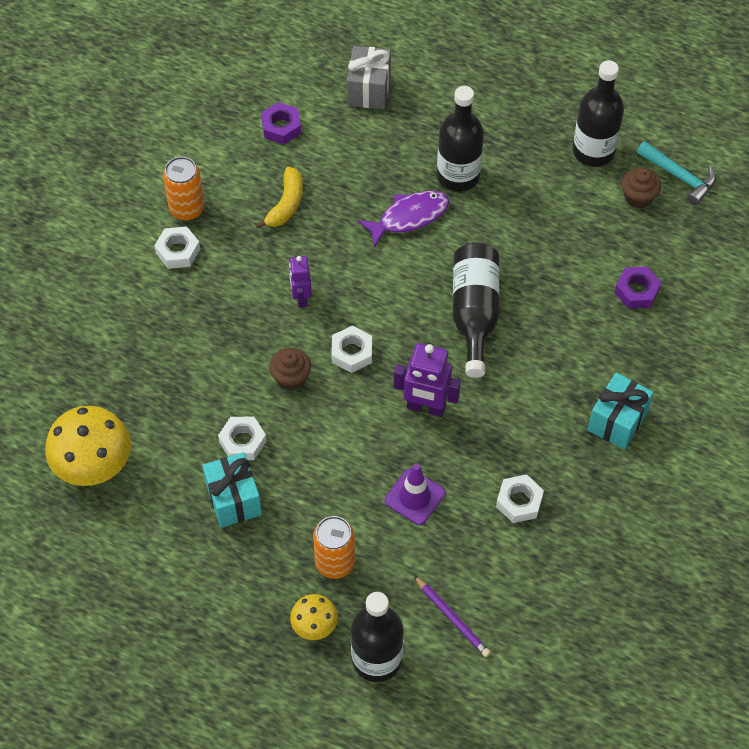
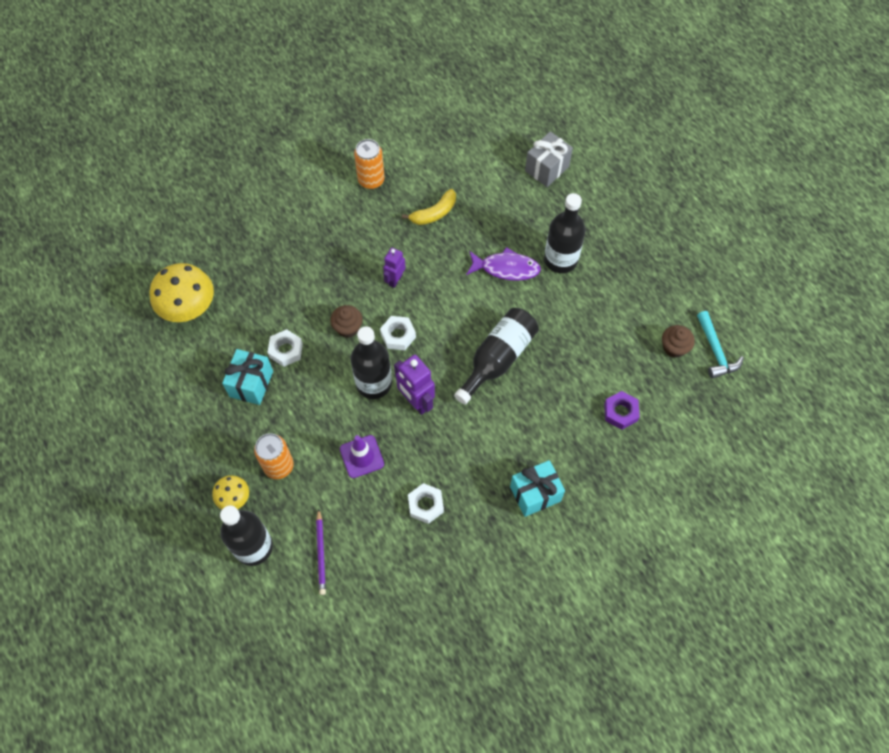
camera: 35 degrees right, 5 degrees up
(178, 251) = (344, 204): white nut -> none
(281, 127) = (471, 161): purple nut -> none
(593, 151) = (667, 297): black bottle -> black bottle (374, 383)

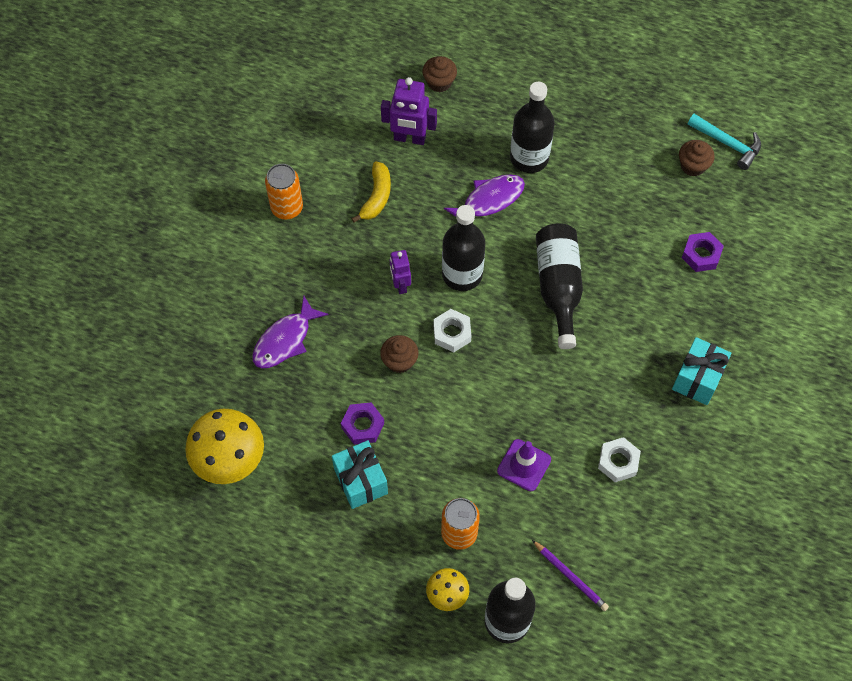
camera: 40 degrees left, 0 degrees up
(286, 350) = (363, 426): white nut -> purple nut
(291, 261) = (285, 340): none -> purple fish
(374, 383) = (472, 392): black bottle -> black bottle (462, 274)
(416, 402) = (524, 379): purple robot -> purple robot (409, 138)
(547, 168) = (439, 82): grey gift -> brown cupcake

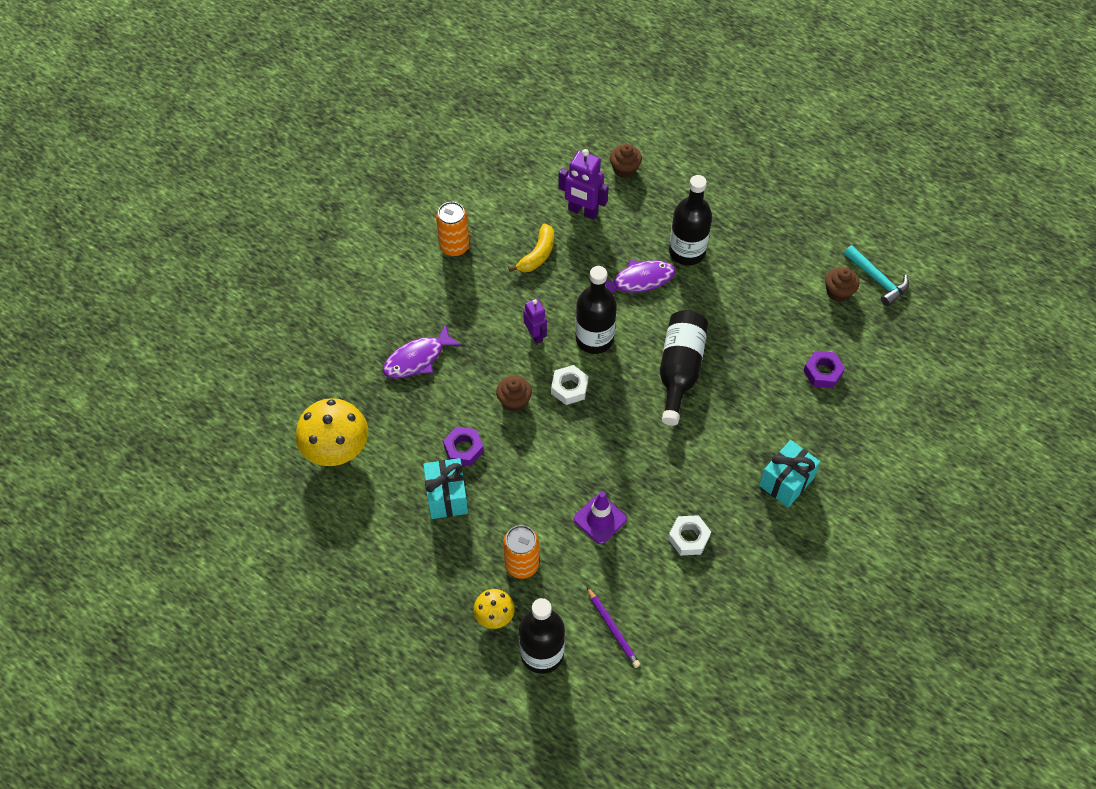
camera: 15 degrees right, 5 degrees down
(400, 284) = (535, 335): purple robot -> purple robot turned 150 degrees clockwise

